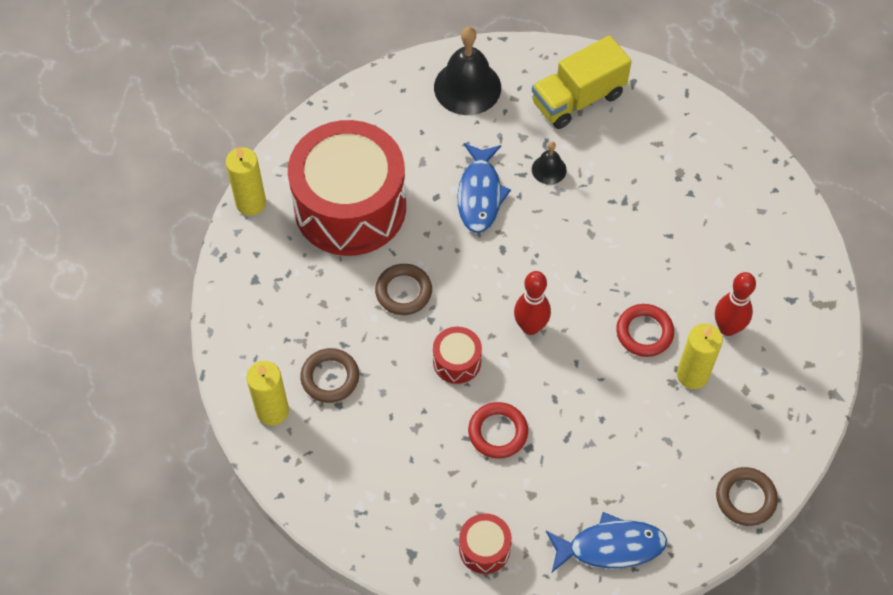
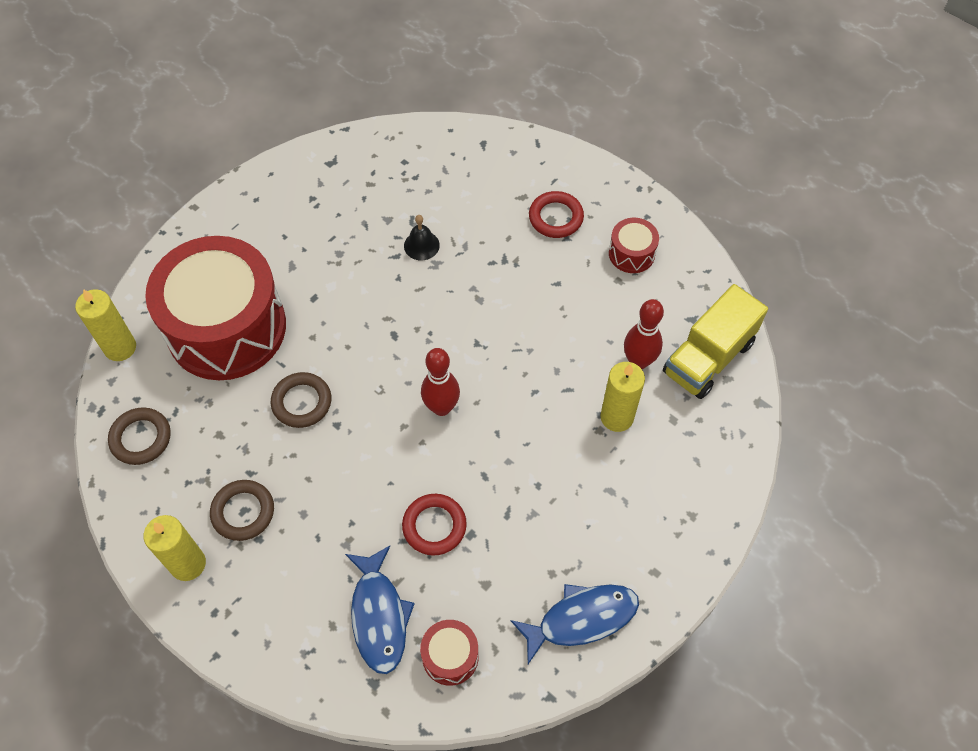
camera: 15 degrees left, 0 degrees up
(457, 361) = (374, 462): red drum -> red drum (631, 253)
(467, 87) = (320, 183): black bell -> none
(480, 194) = (358, 285): blue fish -> blue fish (379, 616)
(578, 99) = (433, 171): yellow truck -> yellow truck (708, 357)
(644, 332) = (558, 386): red ring -> red ring (556, 217)
(745, 498) = (704, 531): brown ring -> brown ring (141, 438)

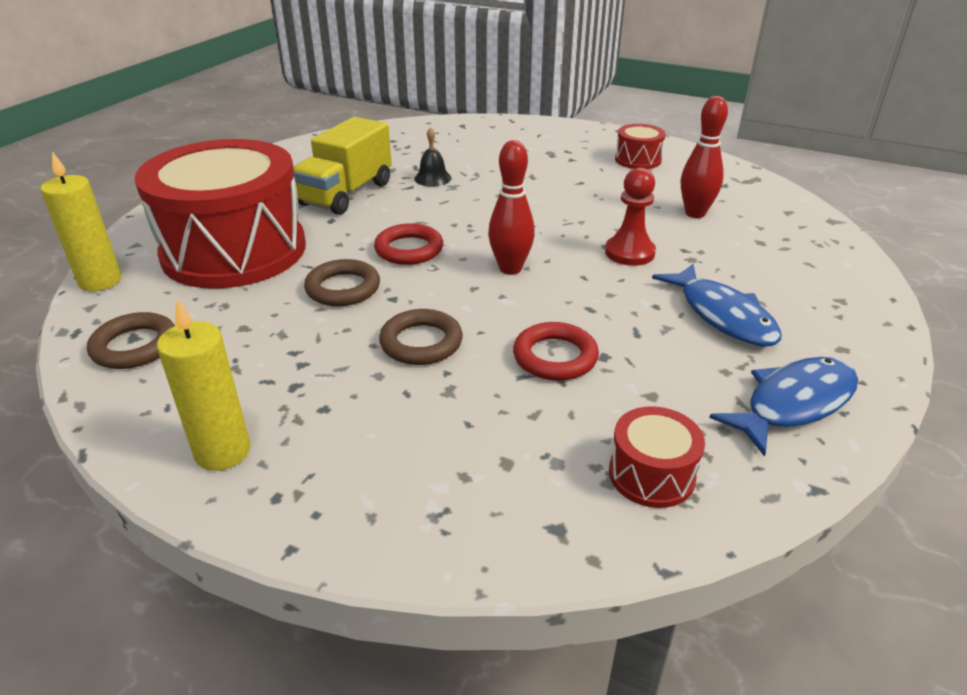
camera: 15 degrees left, 25 degrees down
(243, 512) = (294, 387): brown ring -> brown ring (421, 342)
(379, 616) = (527, 452): blue fish -> blue fish (722, 315)
(550, 408) = (629, 253): none -> red pawn
(556, 217) = (554, 151): red ring -> red ring (409, 249)
(617, 417) = (703, 248): yellow candle -> none
(708, 357) = (759, 203): yellow truck -> yellow truck (346, 194)

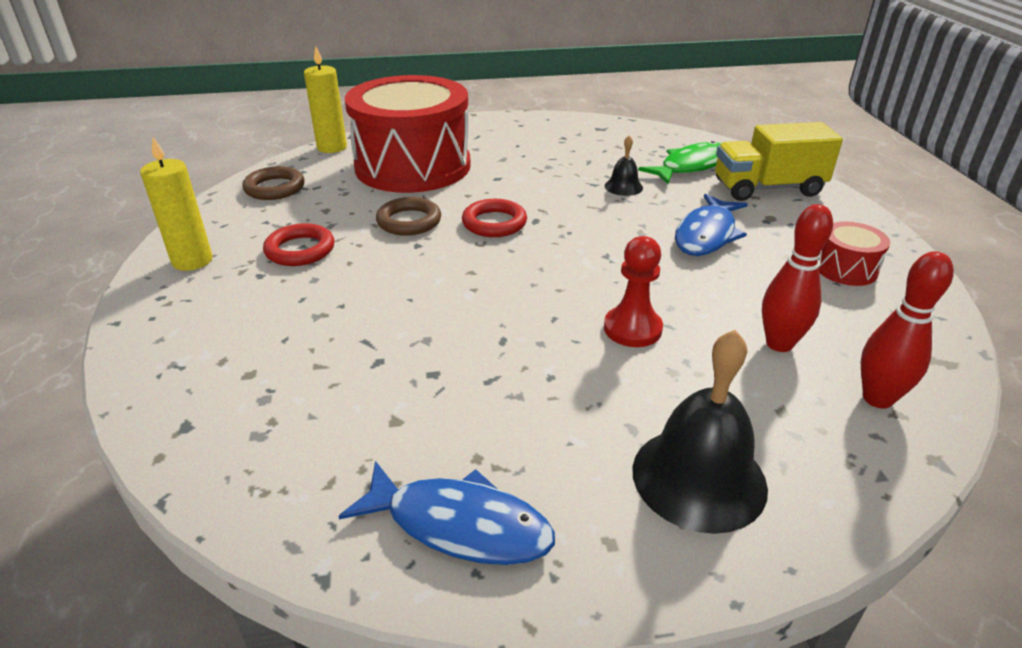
camera: 55 degrees right, 0 degrees up
(346, 194) = (544, 167): yellow truck -> yellow truck (767, 188)
(421, 342) = (369, 279): brown ring -> none
(441, 144) = (691, 166): none -> green fish
(510, 269) = (521, 277): red bowling pin -> red bowling pin (877, 398)
(555, 357) = (407, 347): red ring -> red ring (300, 250)
(651, 474) = (279, 456): red drum -> none
(722, 315) = (580, 426): blue fish -> blue fish (707, 234)
(802, 294) = (699, 478): none -> black bell

